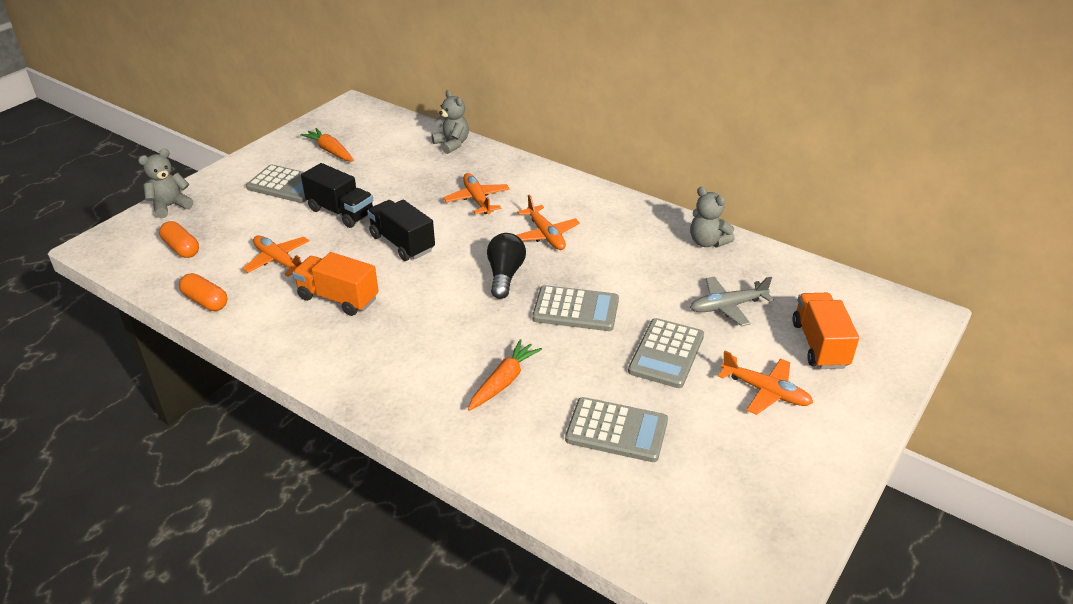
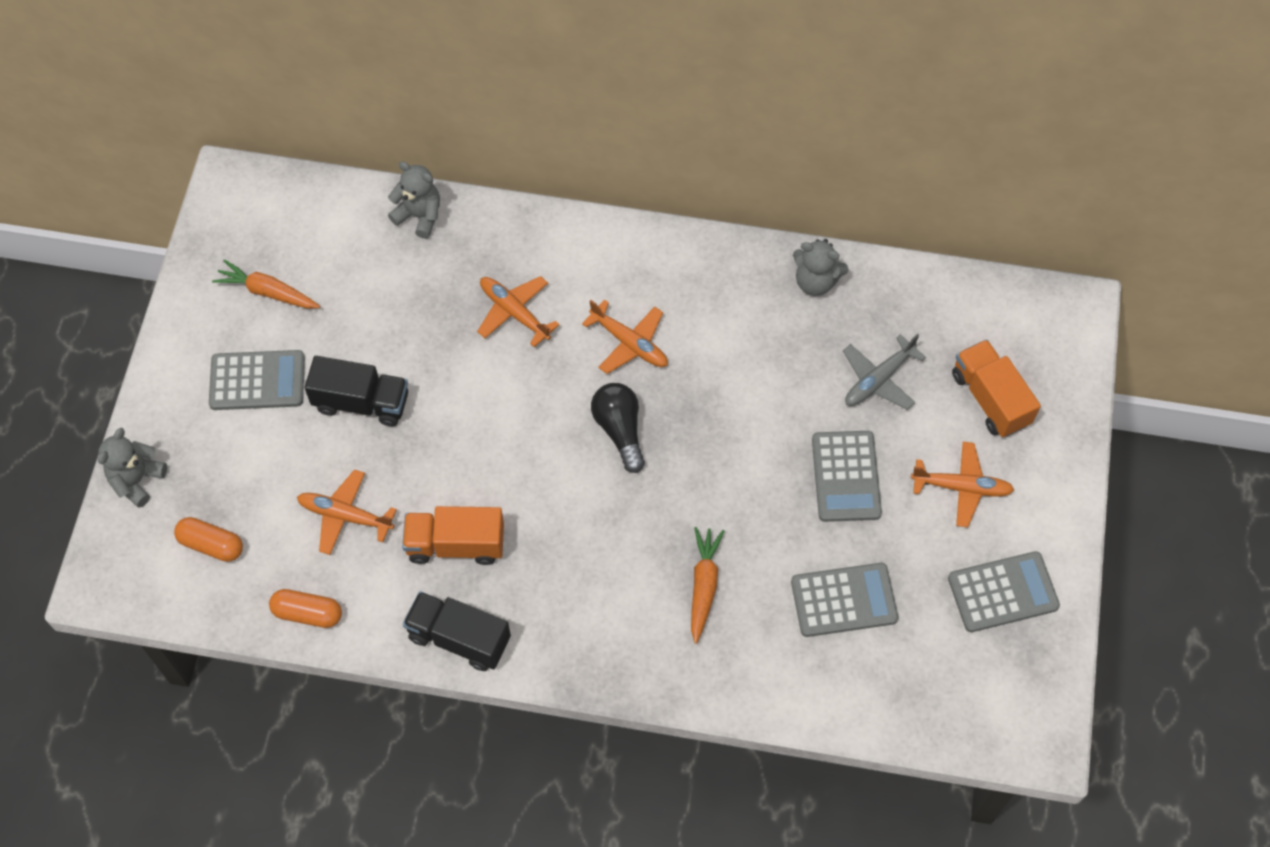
camera: 25 degrees left, 25 degrees up
(402, 243) = (472, 426): black truck -> black truck (459, 638)
(576, 309) = (724, 451): grey calculator -> grey calculator (1003, 592)

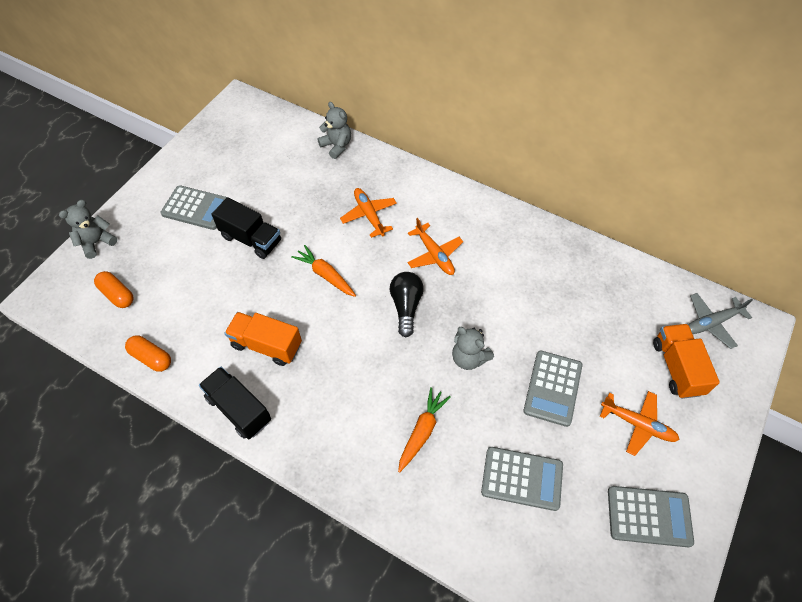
camera: 20 degrees right, 5 degrees down
(268, 292) = (229, 162): orange carrot -> orange carrot (325, 275)
(345, 516) = (207, 304): orange plane -> none
(815, 281) = (573, 253): grey teddy bear -> grey teddy bear (469, 358)
(879, 379) = (598, 329): grey plane -> grey plane (711, 323)

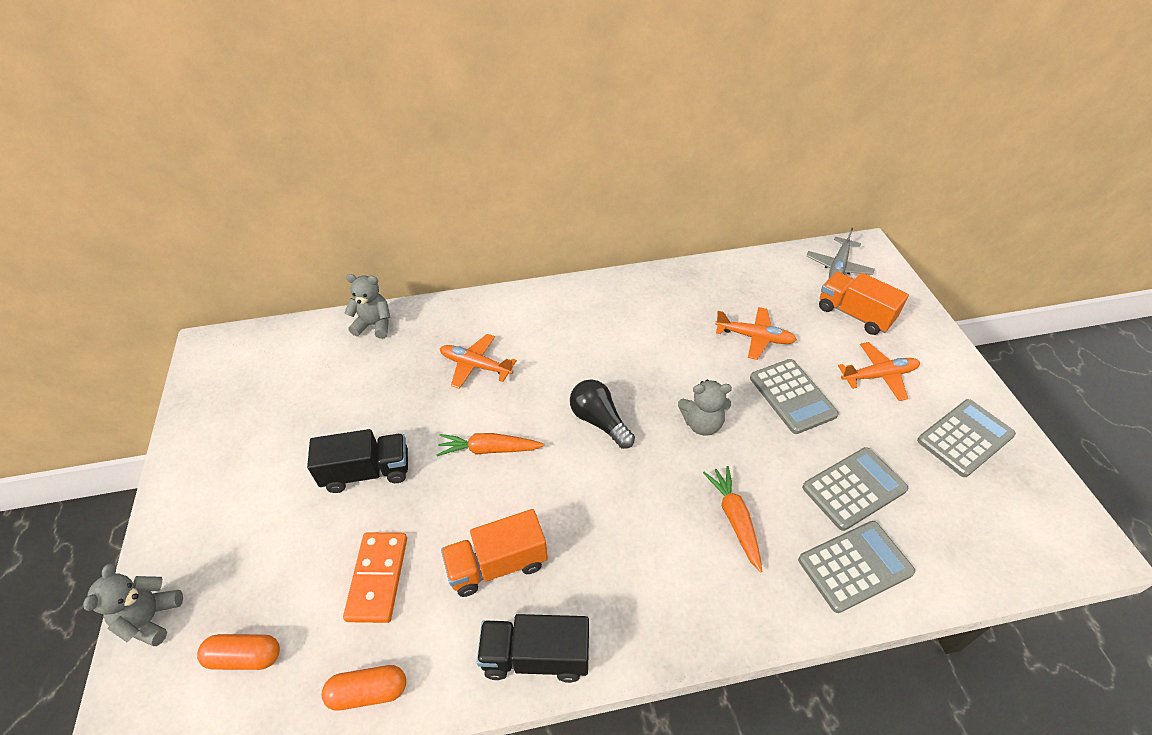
camera: 40 degrees left, 10 degrees down
(196, 208) = (263, 486): grey calculator -> grey calculator (855, 566)
(205, 303) = (378, 578): none -> orange domino
(434, 254) = (576, 359): orange plane -> orange plane (754, 337)

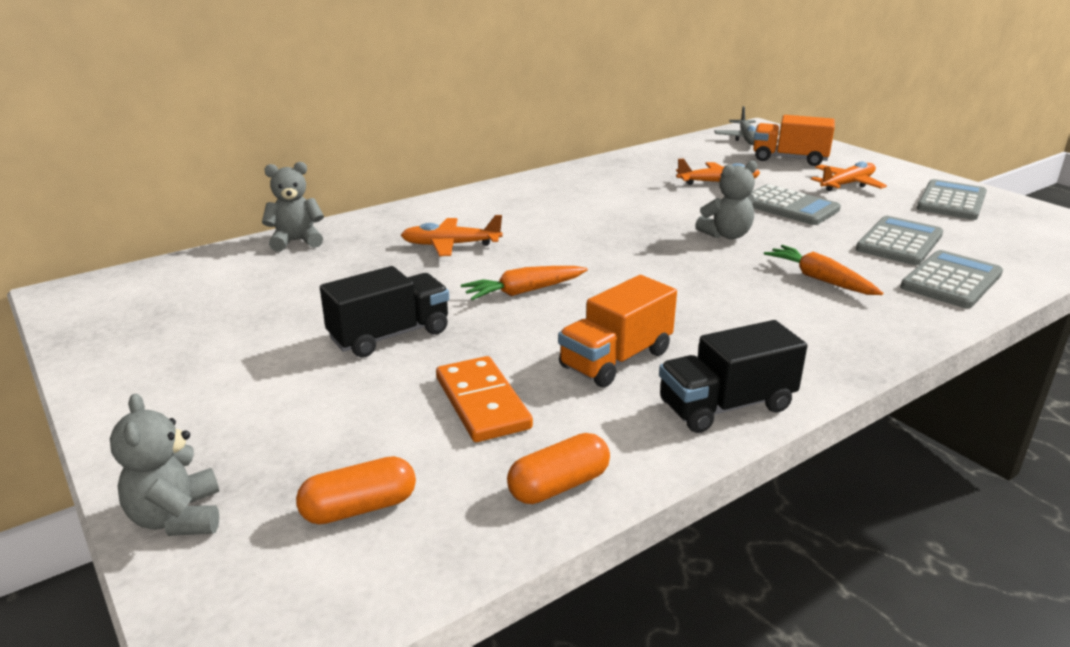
camera: 25 degrees left, 20 degrees down
(599, 421) = (624, 252): black light bulb -> none

